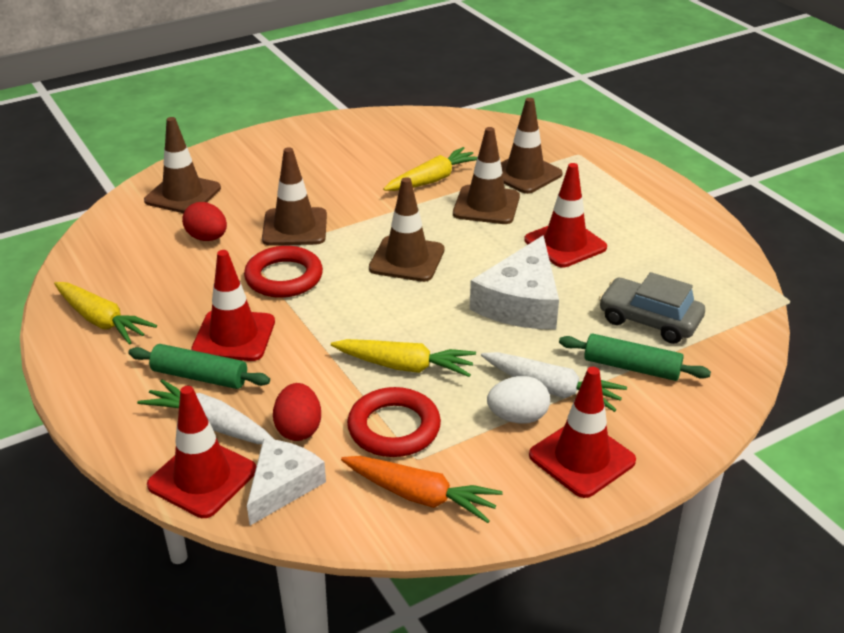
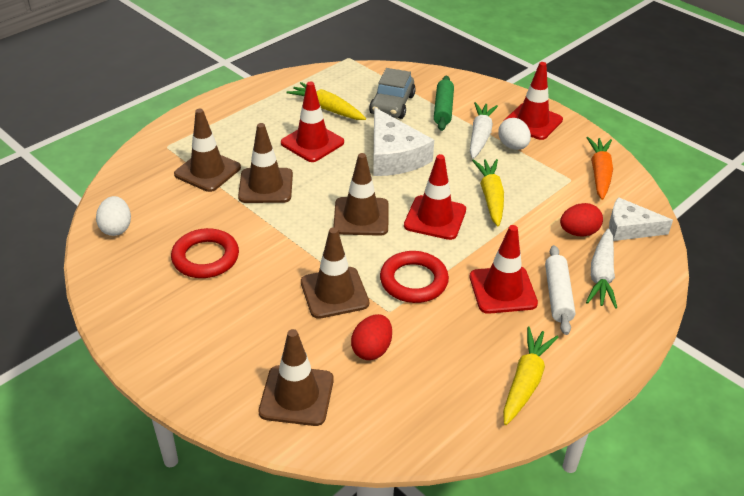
camera: 105 degrees left, 5 degrees up
(200, 377) = (558, 295): green rolling pin -> white rolling pin
(202, 478) = (648, 265): red traffic cone -> red traffic cone (435, 218)
(394, 428) = (552, 192): red ring -> red ring (205, 257)
(432, 180) = (228, 222): yellow carrot -> yellow carrot (327, 109)
(446, 125) = (116, 228): none -> white egg
(521, 302) = (394, 156): white cheese -> white cheese turned 60 degrees clockwise

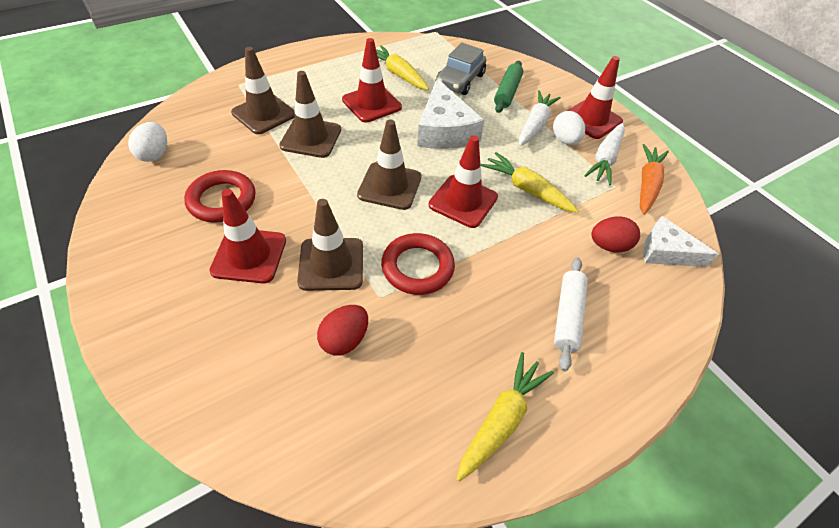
camera: 10 degrees right, 10 degrees up
(296, 396) = (242, 380): brown traffic cone -> none
(491, 197) = (527, 189): yellow carrot -> yellow carrot turned 60 degrees counterclockwise
(502, 290) = (508, 297): red traffic cone -> red traffic cone (249, 255)
(601, 275) = (622, 301): white carrot -> white carrot (605, 159)

